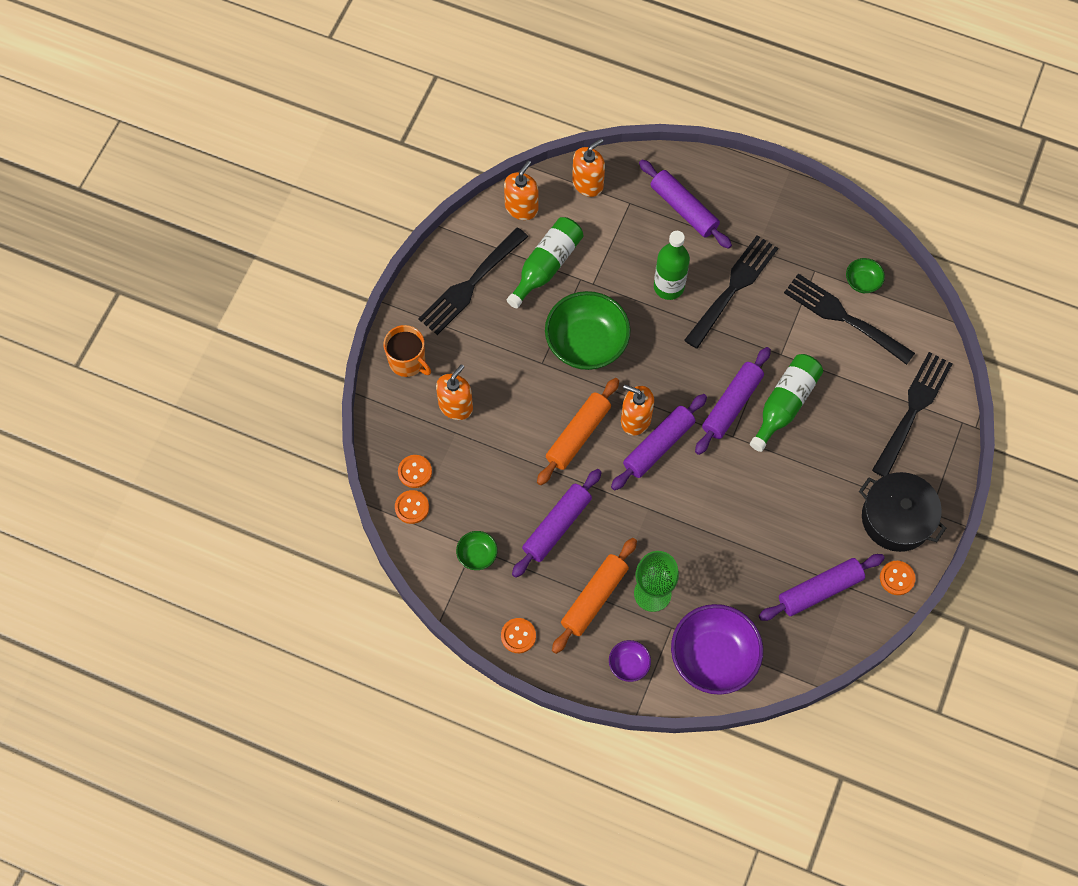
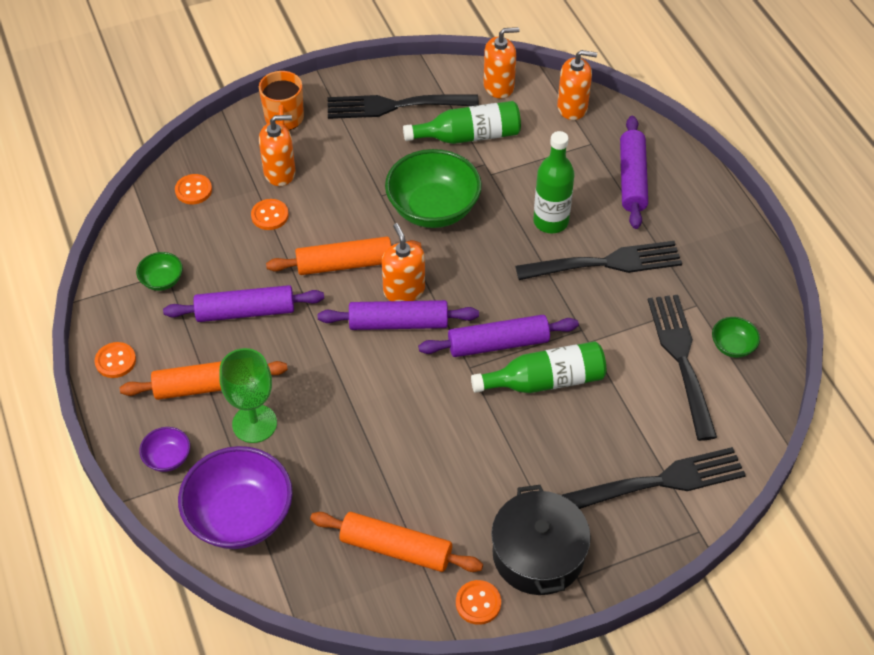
camera: 45 degrees right, 15 degrees down
(412, 507) = (160, 211): orange button -> orange button (270, 215)
(820, 590) = (396, 549): purple rolling pin -> orange rolling pin

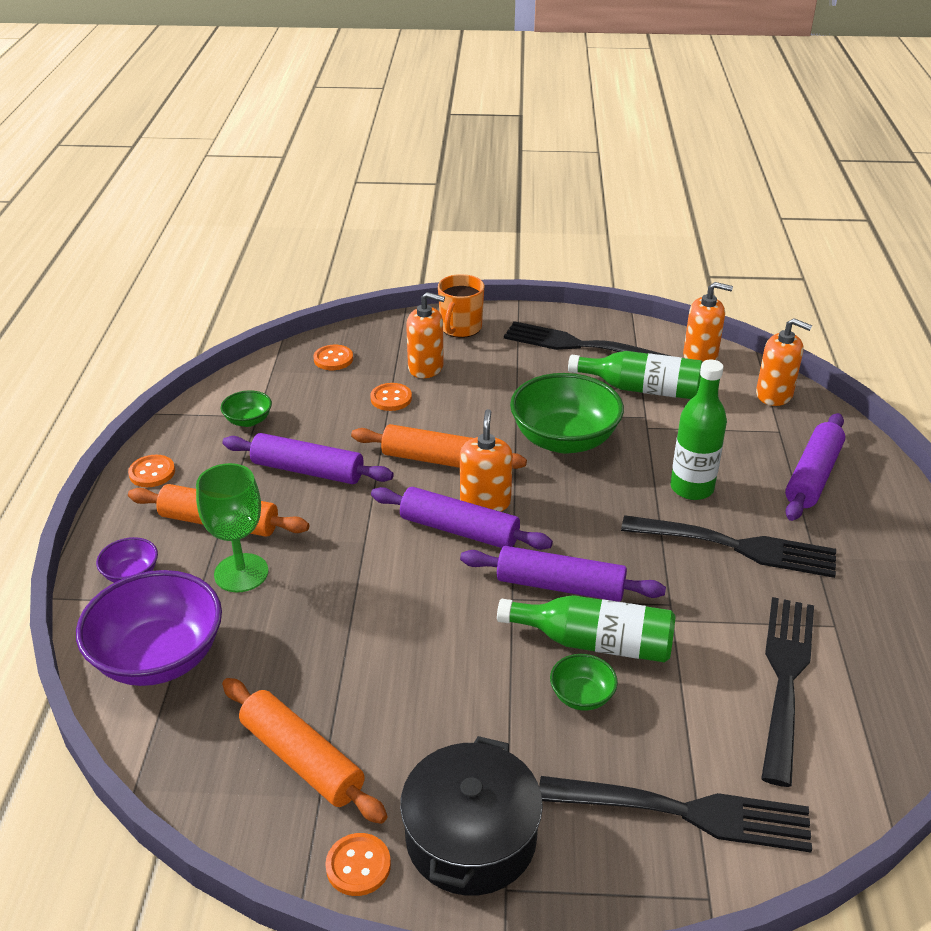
camera: 25 degrees right, 15 degrees down
(732, 346) = (864, 687): green bowl -> green bowl (582, 696)

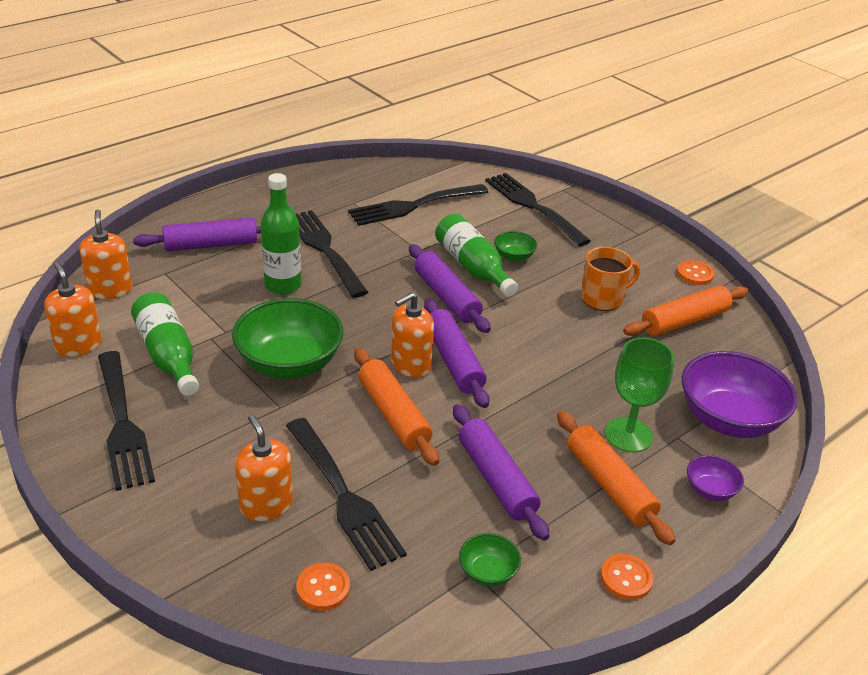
camera: 135 degrees left, 0 degrees up
(301, 759) = (684, 321): orange rolling pin -> orange rolling pin turned 60 degrees clockwise
(391, 398) = (343, 496): orange button -> black fork
(460, 328) = (162, 526): orange mug -> orange mug (603, 298)
(471, 837) = (634, 252): black pot -> none

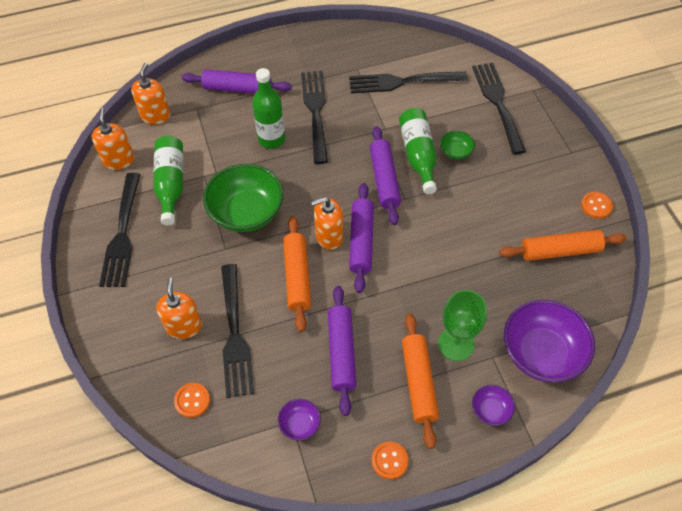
camera: 25 degrees right, 20 degrees up
(488, 572) = (300, 424): green bowl -> purple bowl
(603, 298) = (505, 211): orange mug -> none

